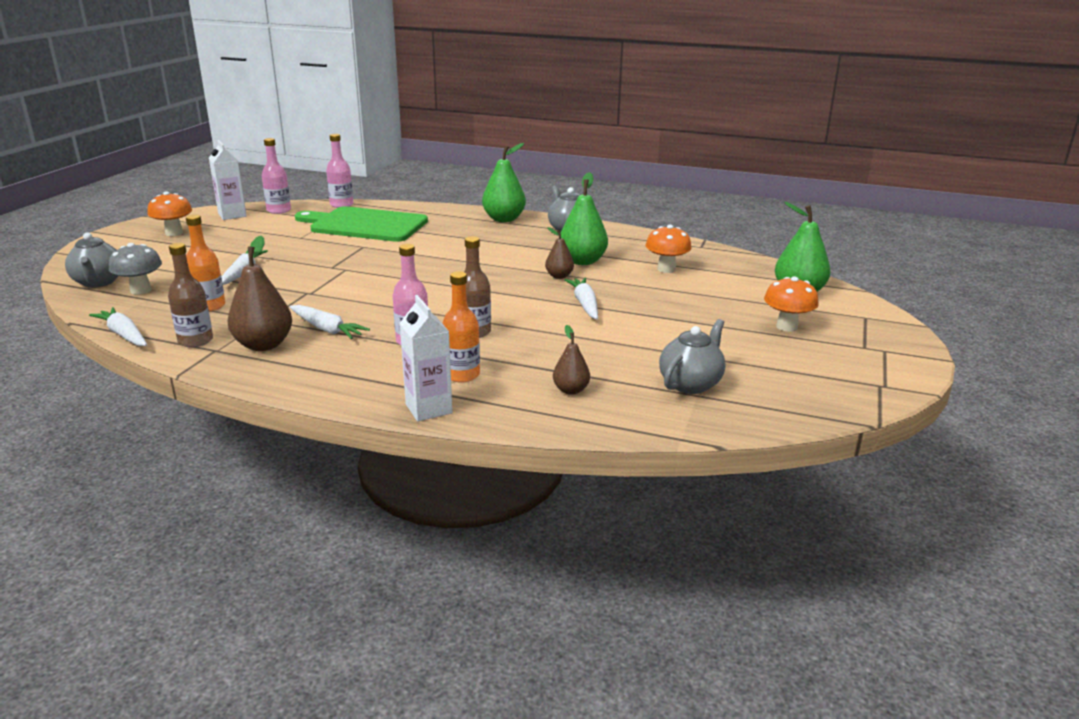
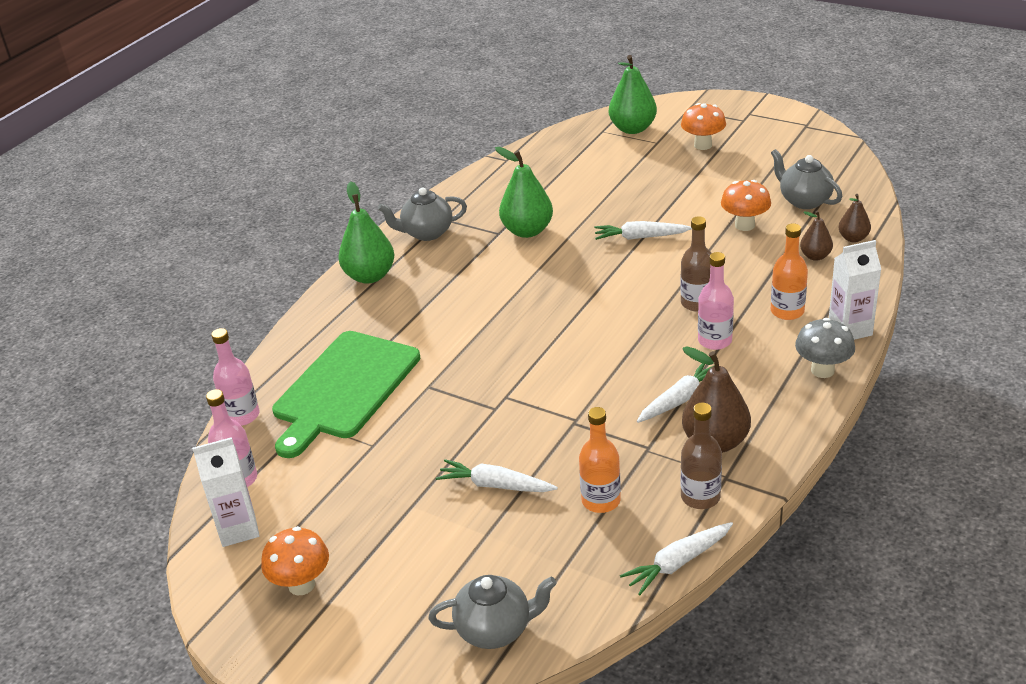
camera: 75 degrees left, 10 degrees up
(141, 290) = (535, 576): grey mushroom -> grey mushroom (822, 370)
(559, 276) = (565, 247): brown pear -> brown pear (853, 238)
(666, 269) = (562, 185): orange mushroom -> orange mushroom (744, 225)

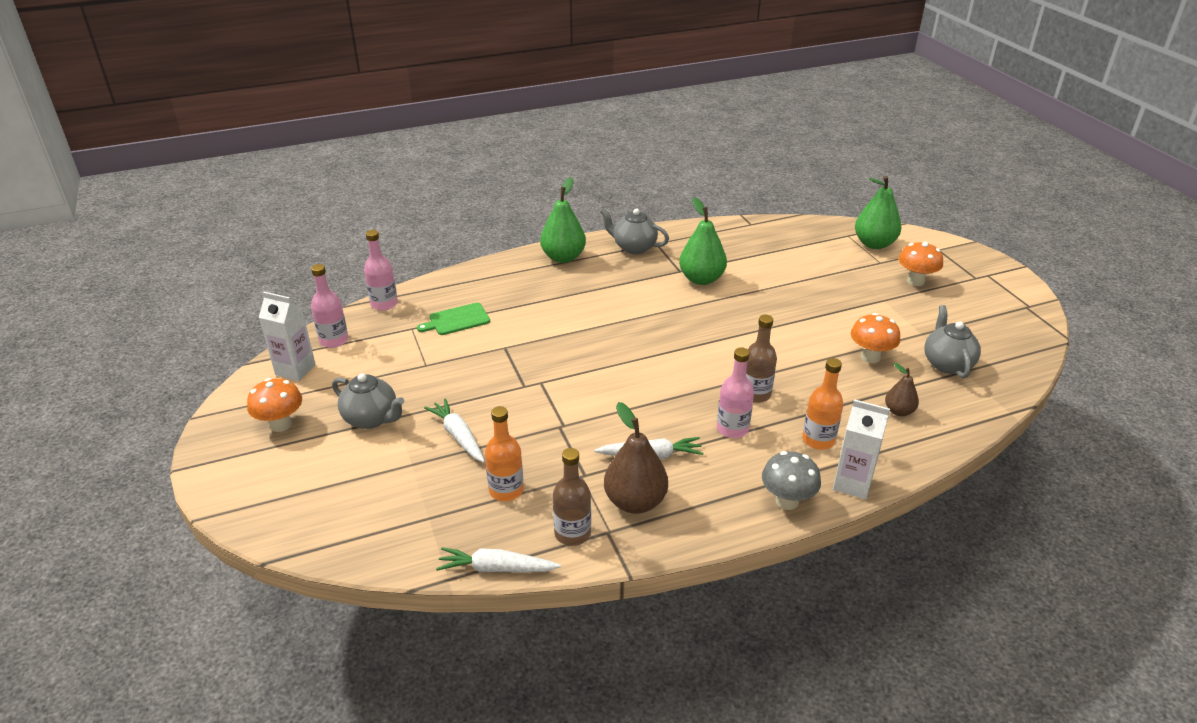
camera: 35 degrees right, 0 degrees up
(344, 388) = (457, 320): green cutting board -> green cutting board, size x0.47
(495, 629) = (336, 528): grey teapot -> grey teapot (372, 419)
(640, 237) = (776, 324): white carrot -> none
(853, 238) = (951, 415): brown pear -> none

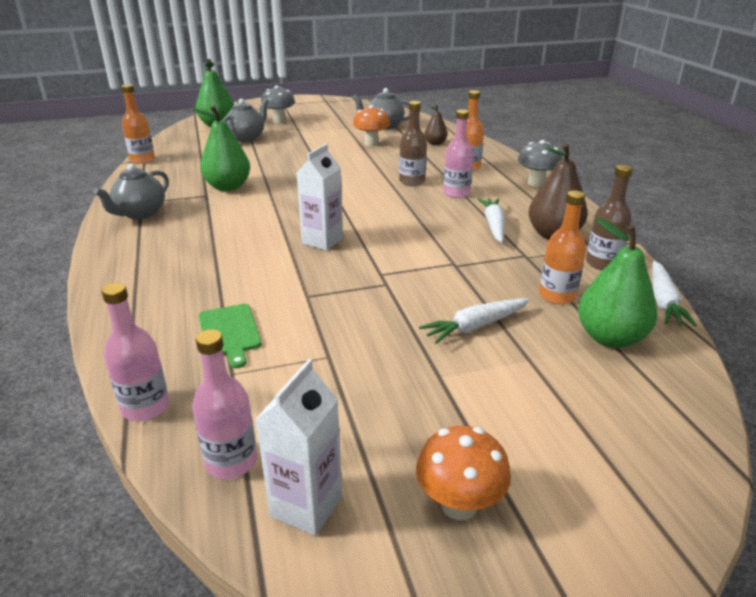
camera: 85 degrees left, 5 degrees down
(372, 419) = (444, 399): grey teapot -> grey teapot (246, 138)
(563, 257) = (127, 254): green pear -> green pear (610, 338)
(751, 223) = (142, 160): none -> orange bottle
(852, 484) = (513, 163): white carton -> white carton (322, 241)
(915, 281) = (279, 121): orange mushroom -> grey mushroom

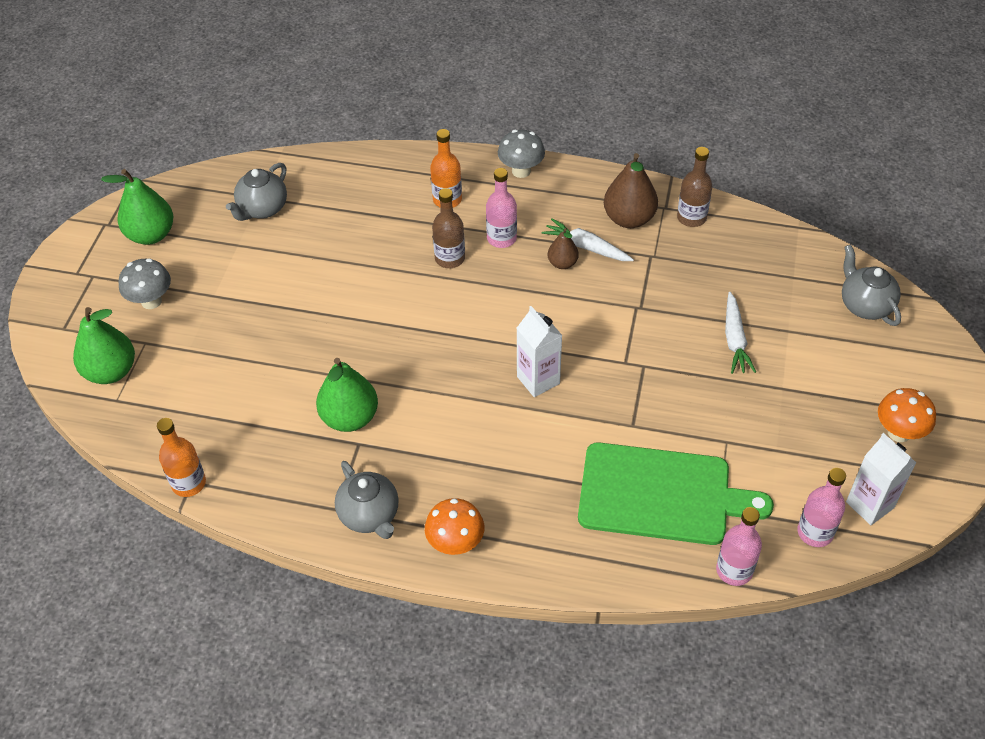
camera: 60 degrees left, 20 degrees up
(230, 332) = (661, 494): green cutting board -> green cutting board, size x2.11
(246, 138) = (192, 355): grey teapot -> grey teapot (864, 305)
(371, 143) = (313, 245): orange mushroom -> orange mushroom (455, 544)
(435, 143) = (358, 191): brown pear -> brown pear (562, 263)
(557, 296) = (721, 271): orange bottle -> none
(610, 338) = (786, 274): green pear -> green pear (151, 235)
(663, 301) = (760, 218): white carrot -> none

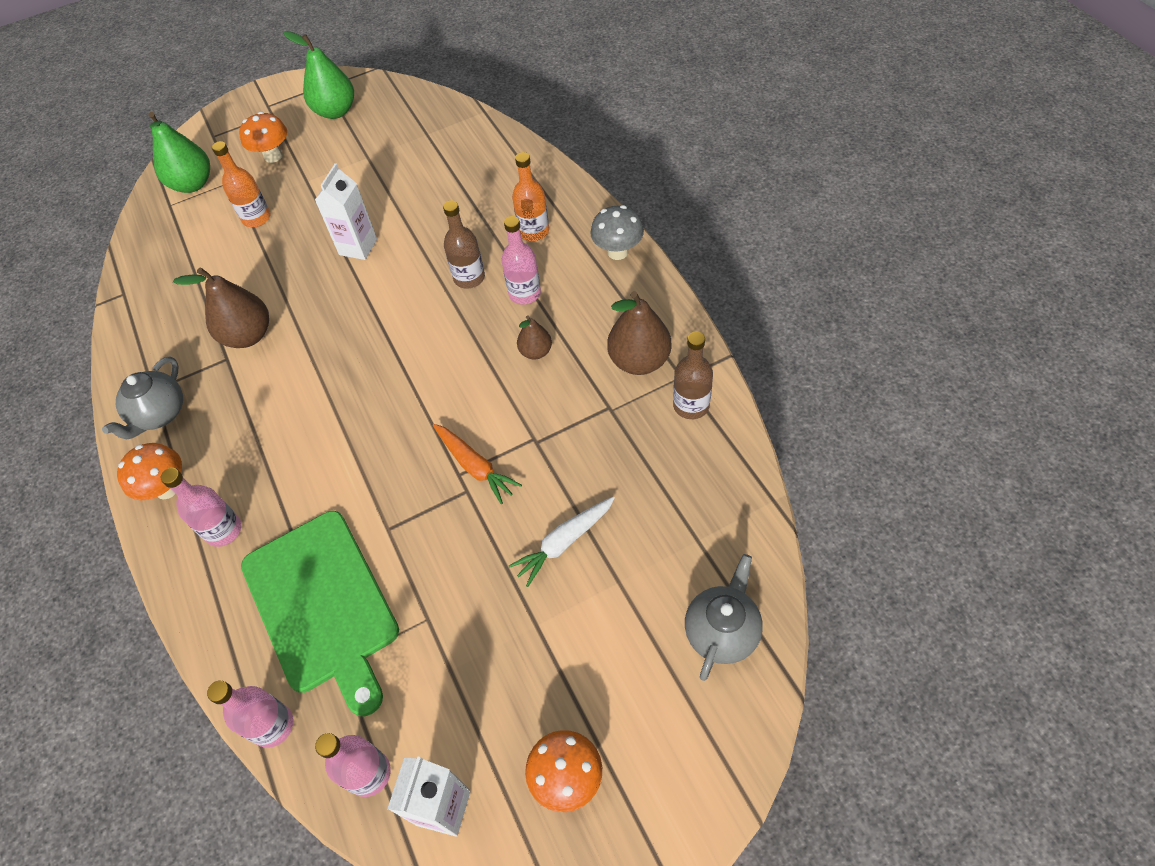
camera: 55 degrees right, 5 degrees up
(151, 301) = (273, 156): grey mushroom -> orange mushroom
(189, 483) = (121, 293): orange bottle -> orange bottle (256, 218)
(262, 209) = (415, 143): grey teapot -> none
(350, 418) = (248, 335): green pear -> brown pear
(536, 524) = (223, 530): none -> pink bottle
(538, 380) = (384, 426): white carton -> white carton (358, 247)
(586, 247) = (572, 355): white carrot -> none
(628, 350) = (475, 466): none -> orange carrot

